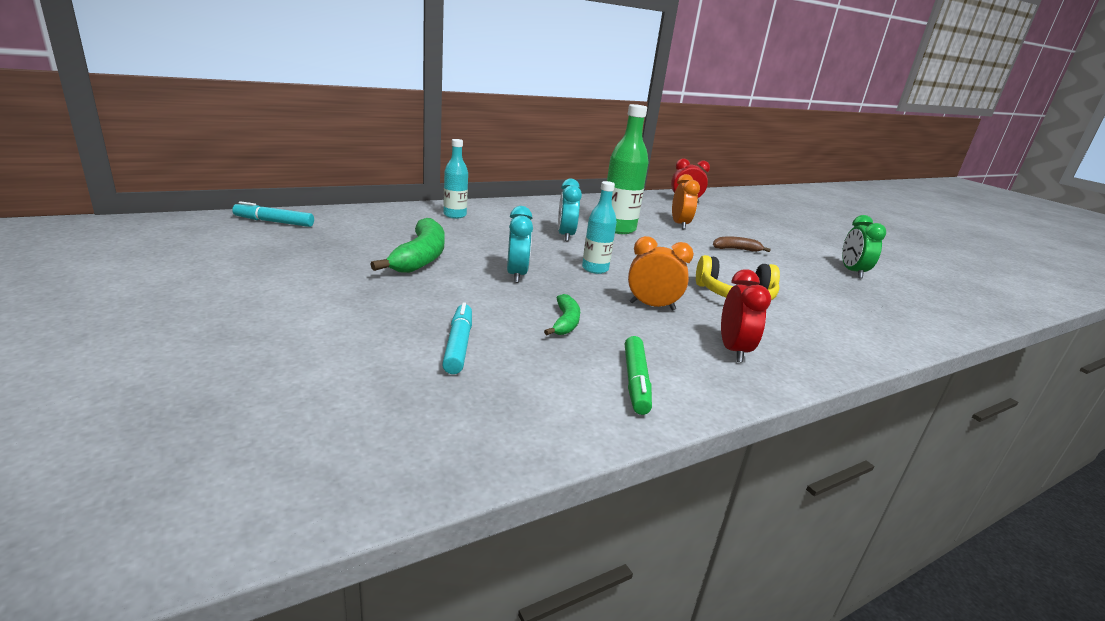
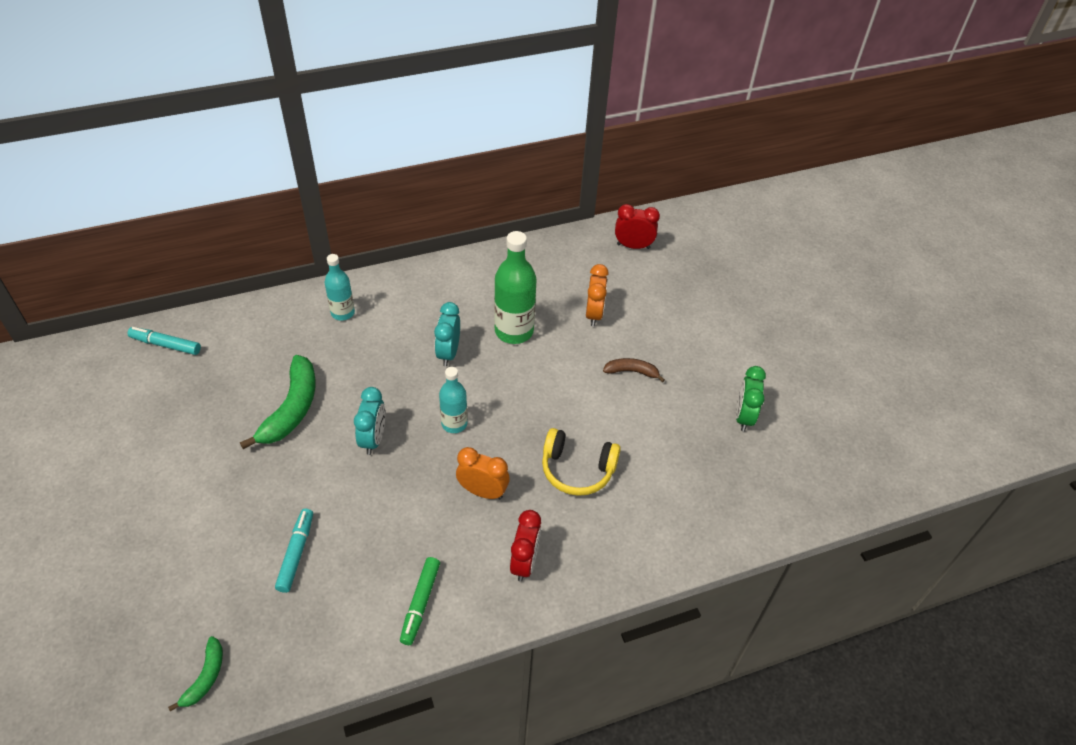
camera: 10 degrees right, 25 degrees up
(565, 322) = (393, 519): green banana -> green banana (205, 677)

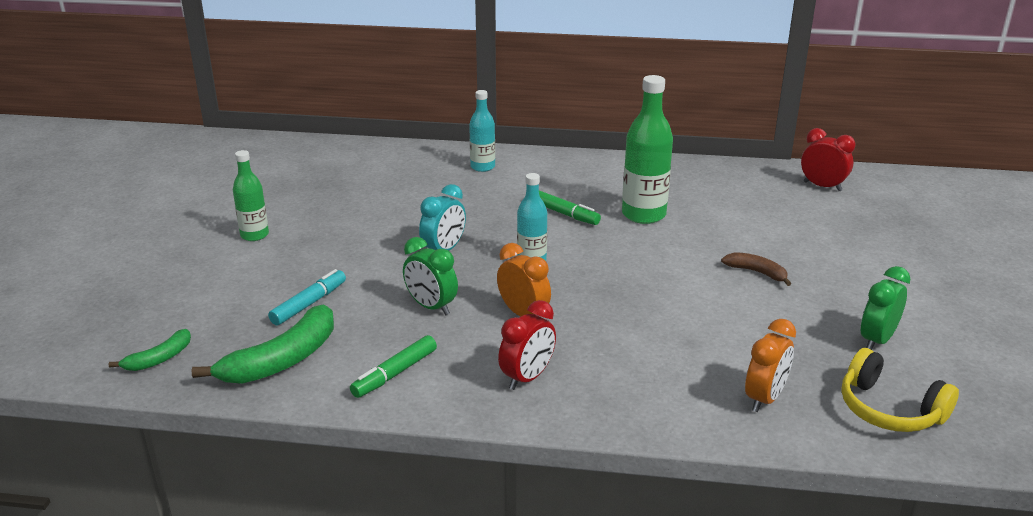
camera: 30 degrees right, 20 degrees down
(166, 345) = (315, 152): turquoise marker -> none
(185, 485) = (254, 235): none -> green bottle
(291, 409) = (386, 213): green banana -> green banana (282, 360)
(404, 513) = (431, 307): none -> green clock
(448, 353) = (564, 213): turquoise clock -> green marker
(577, 469) = (639, 326): yellow headphones -> yellow headphones (889, 409)
(594, 314) = (742, 222): orange clock -> orange clock (764, 398)

